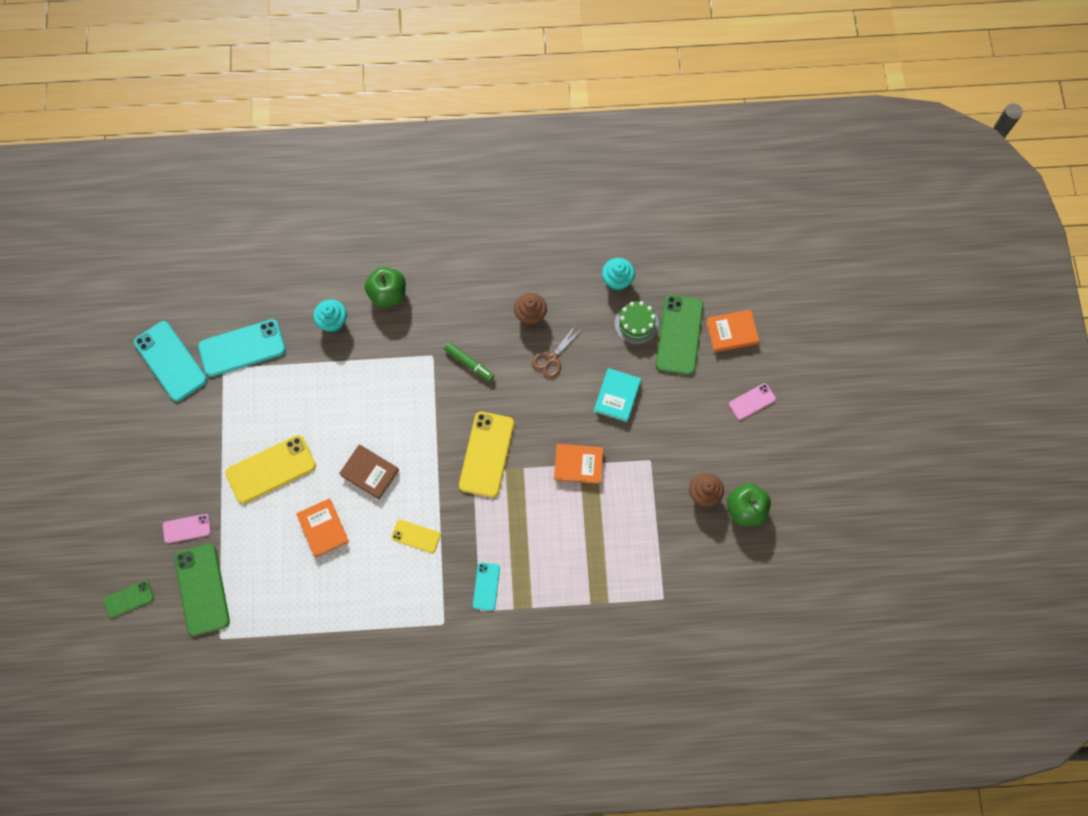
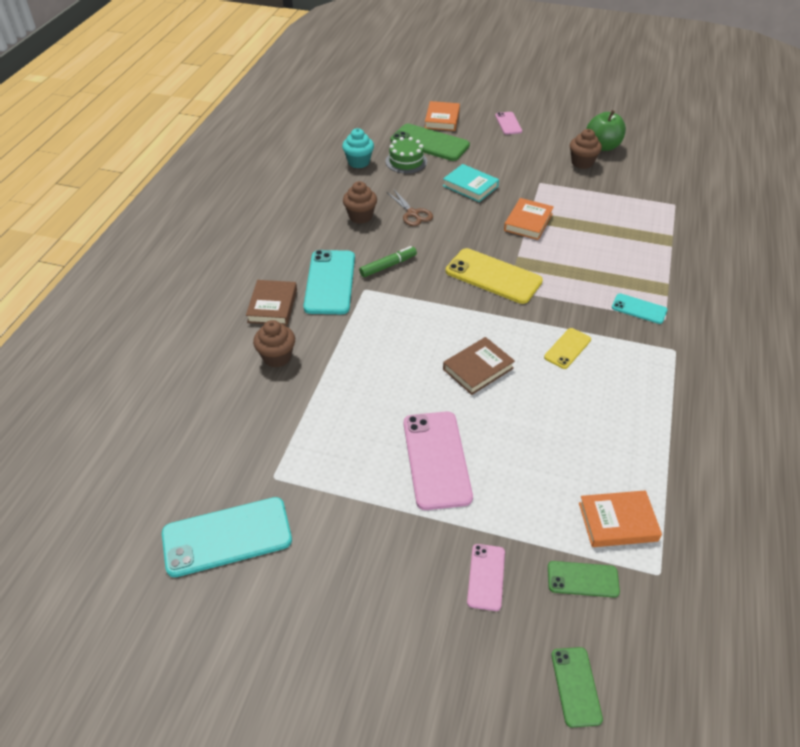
camera: 70 degrees left, 25 degrees down
(202, 589) = (583, 579): green phone -> green phone, size x0.54
(242, 348) = (257, 450): turquoise phone -> turquoise phone (330, 282)
(271, 469) = (436, 459): yellow phone -> pink phone
(323, 528) = (533, 426): orange book -> orange book (617, 522)
(333, 322) = (277, 357): turquoise cupcake -> brown cupcake
(387, 294) = (272, 306): green apple -> brown book

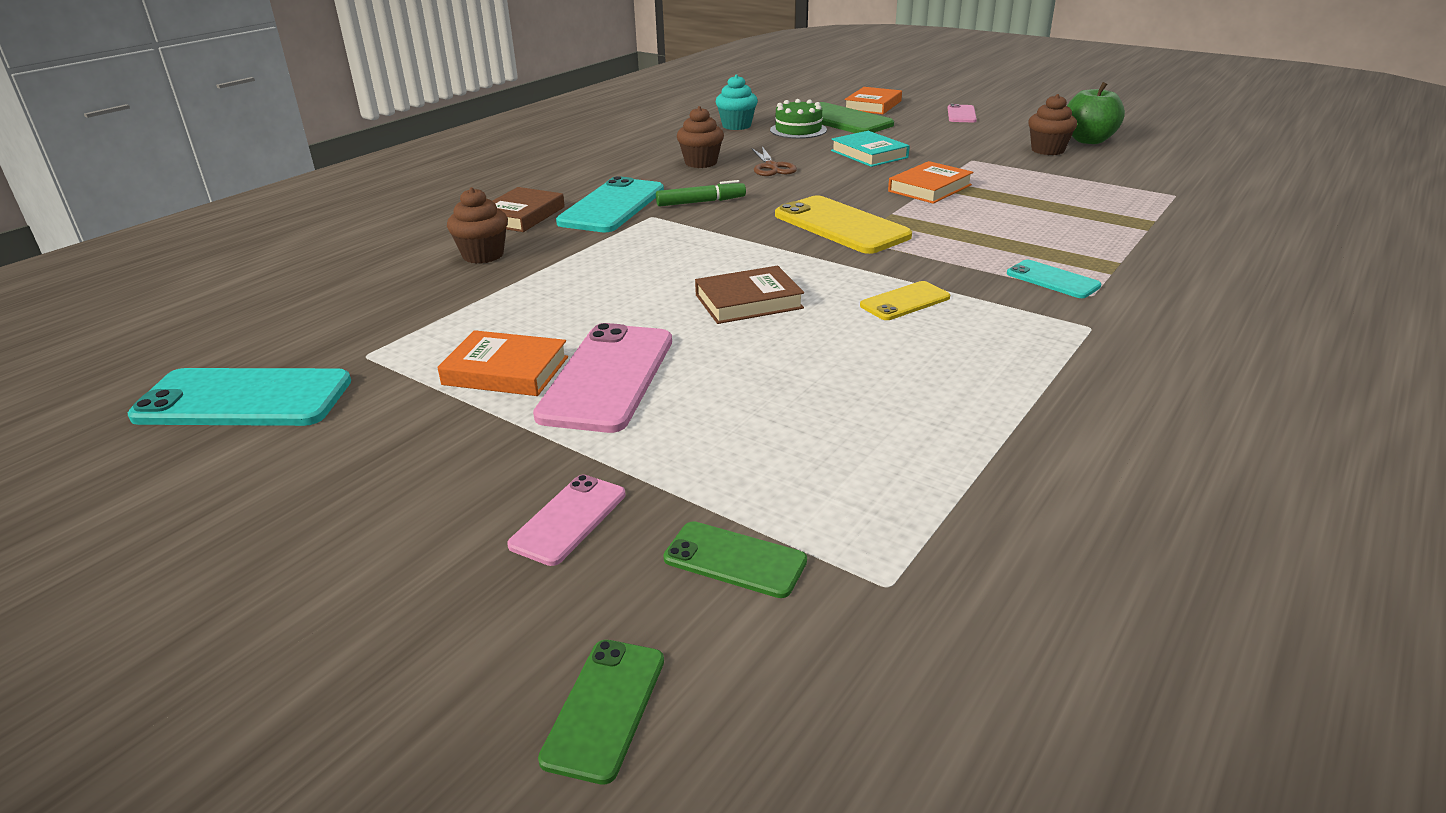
camera: 20 degrees right, 15 degrees down
(617, 522) = (854, 500): orange book -> orange book (506, 371)

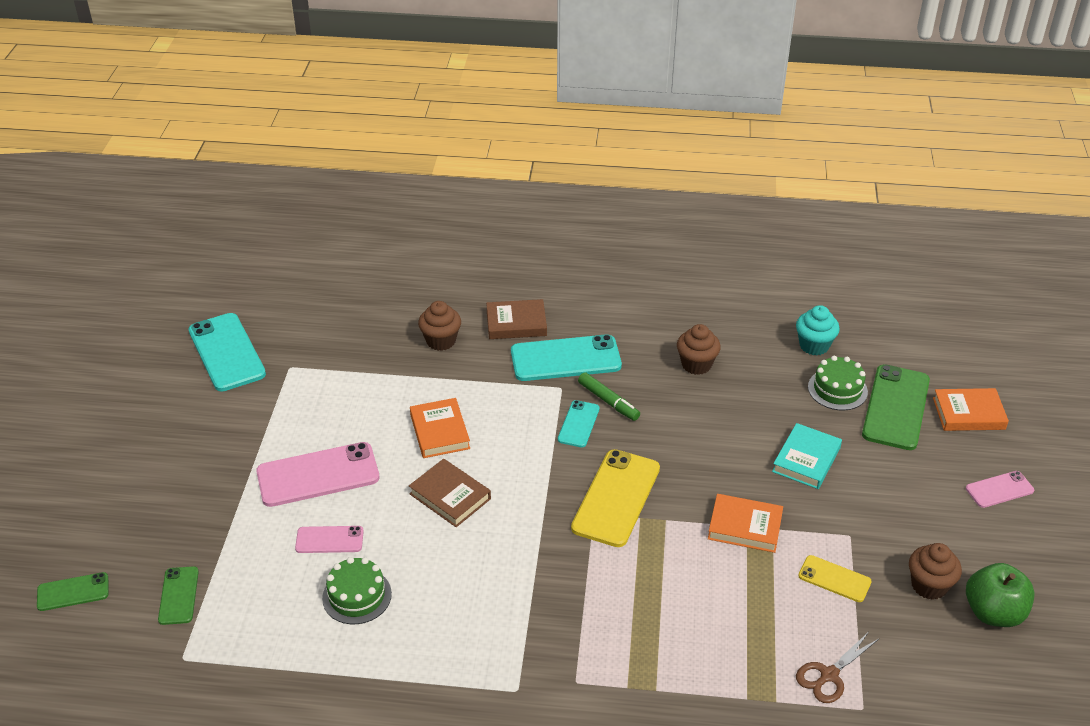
camera: 60 degrees right, 10 degrees up
(506, 371) = (303, 430): orange book -> orange book (440, 432)
(569, 519) = (183, 523): pink phone -> pink phone (329, 540)
(771, 167) = (720, 410): brown scissors -> brown scissors (829, 675)
(866, 395) = (357, 596): none -> green cake
(905, 301) = (498, 576): yellow phone -> yellow phone (834, 579)
(1052, 280) = (590, 652): turquoise phone -> turquoise phone (578, 424)

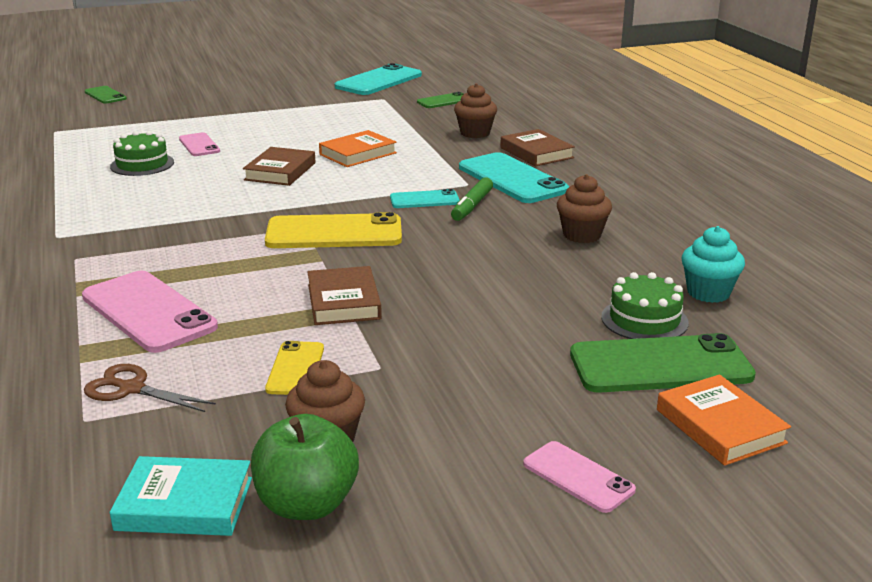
camera: 65 degrees right, 15 degrees down
(179, 595) = (115, 118): green phone -> green phone (444, 101)
(318, 475) = (269, 128): pink phone -> pink phone (148, 312)
(745, 527) = (343, 302): orange book -> brown book
(806, 460) = (490, 320): turquoise book -> turquoise book (184, 504)

